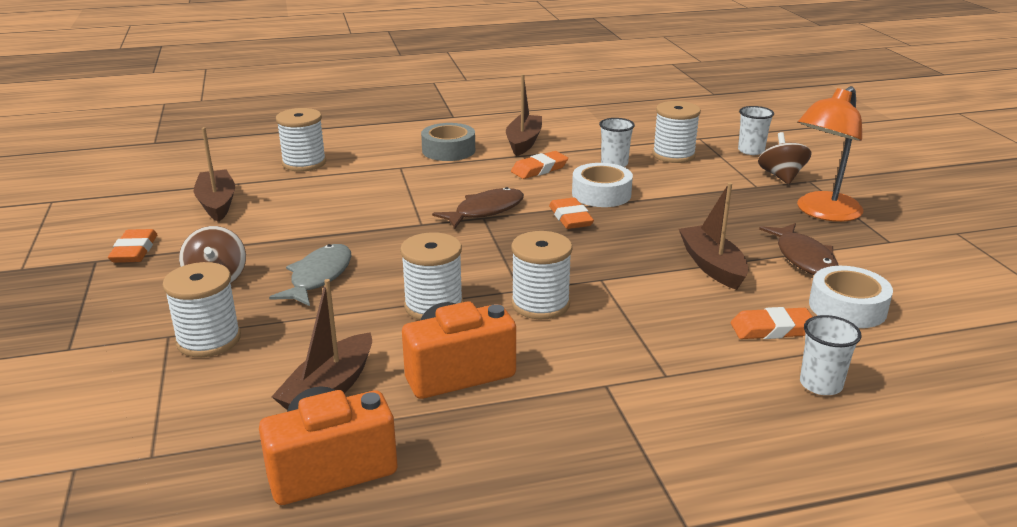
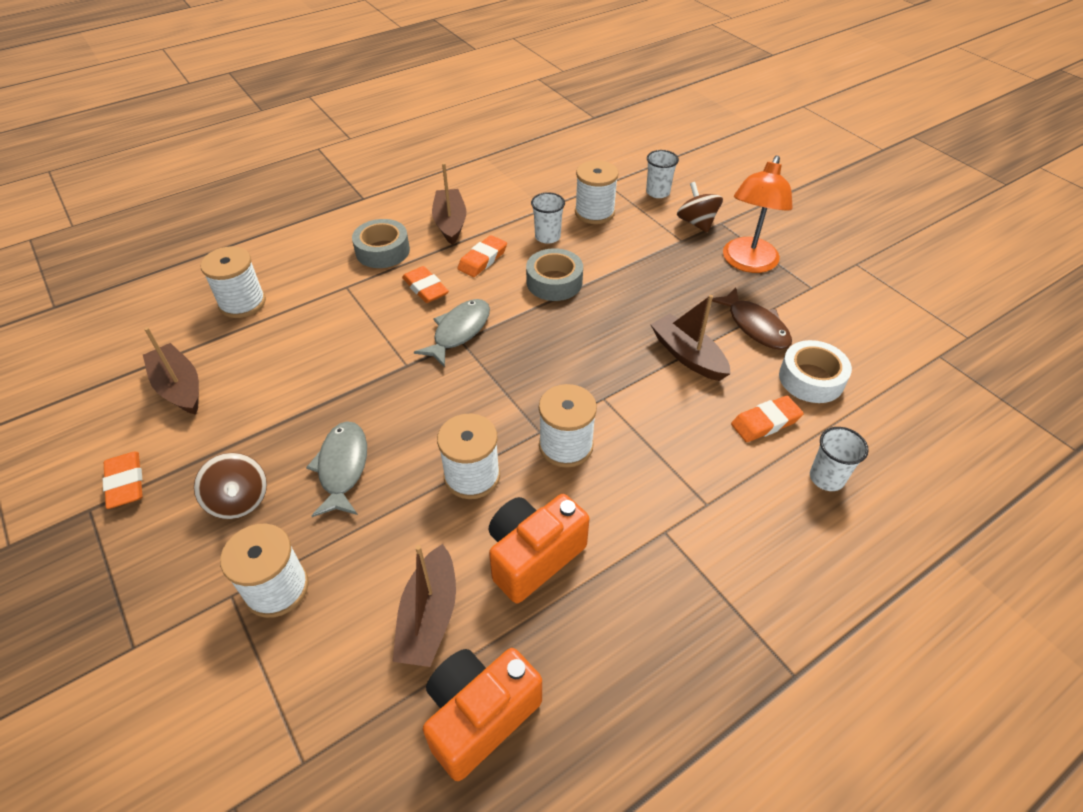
camera: 20 degrees left, 20 degrees up
(485, 211) = (459, 331): brown fish -> grey fish
(570, 218) = (541, 322): orange eraser -> orange eraser (425, 288)
(601, 194) = (554, 282): white tape -> grey tape

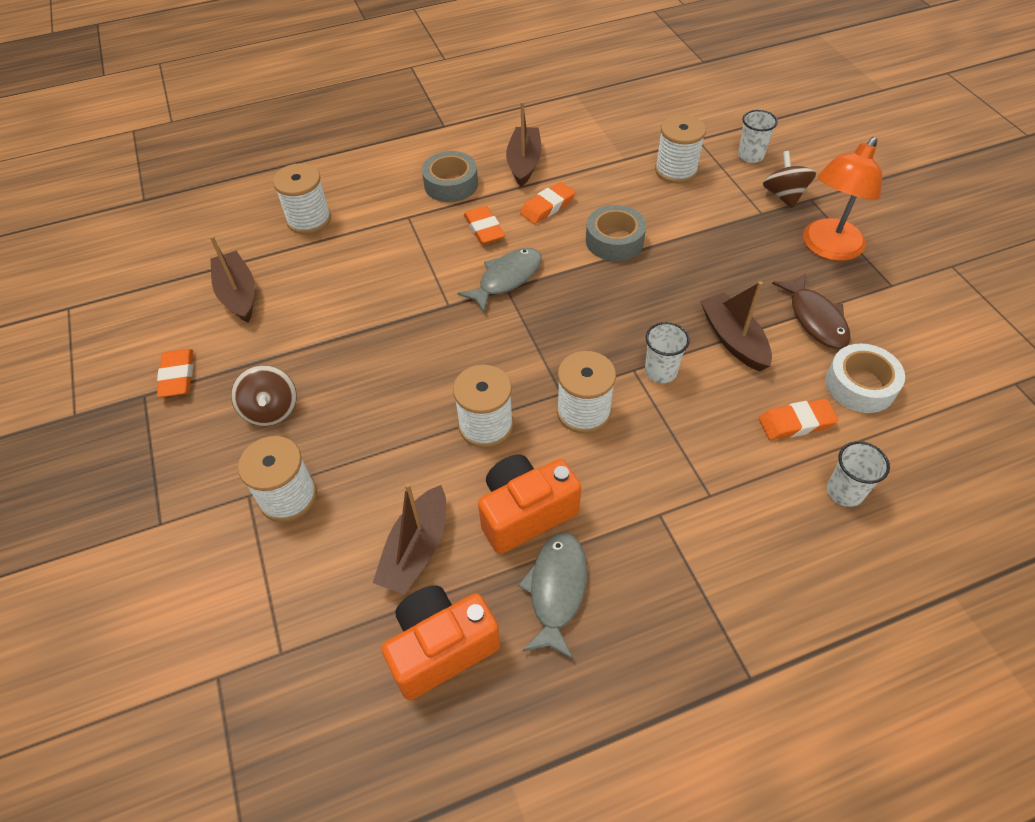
camera: 15 degrees right, 5 degrees up
(342, 467) = (368, 395): grey fish -> grey fish (556, 590)
(547, 237) = (620, 190): white cup -> white cup (660, 371)

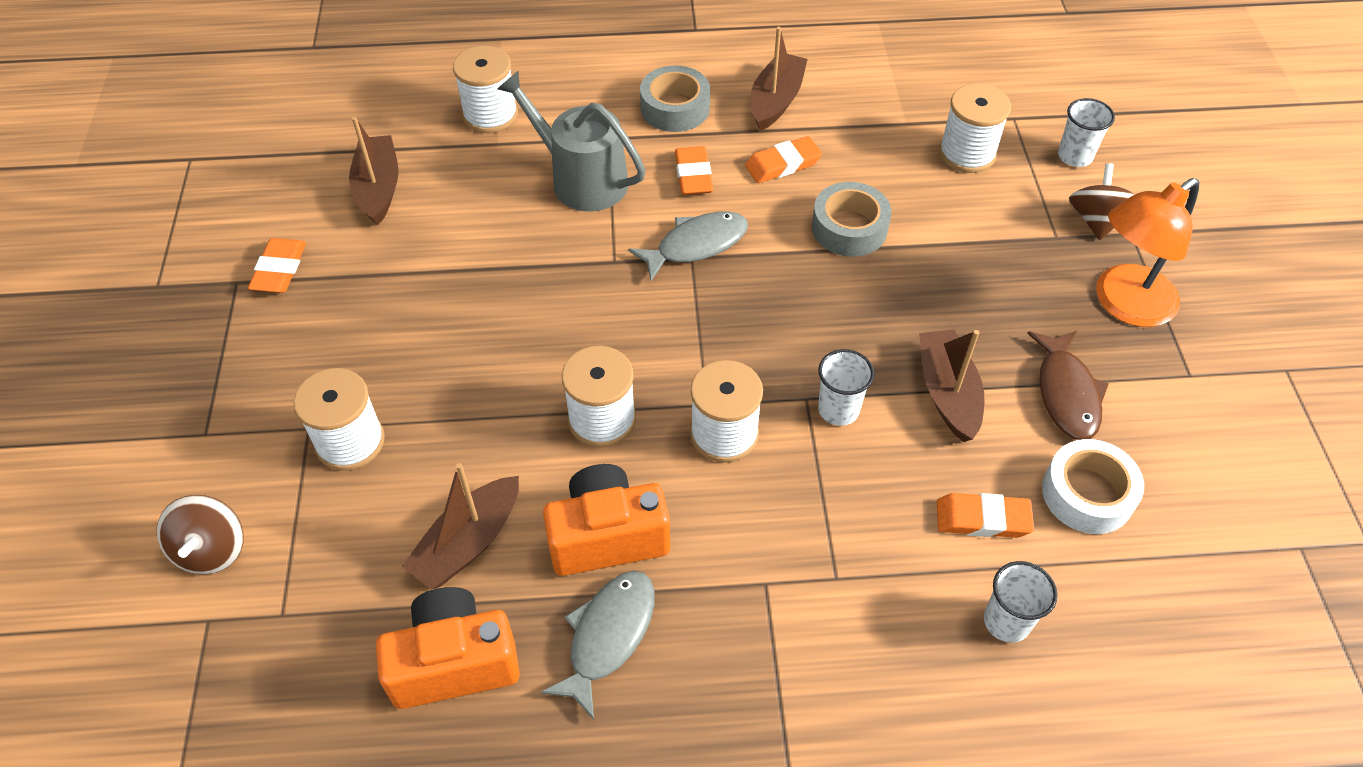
camera: 15 degrees right, 0 degrees up
(271, 410) = (367, 336): brown spinning top -> brown spinning top (212, 550)
(399, 251) = (581, 179): none -> grey watering can

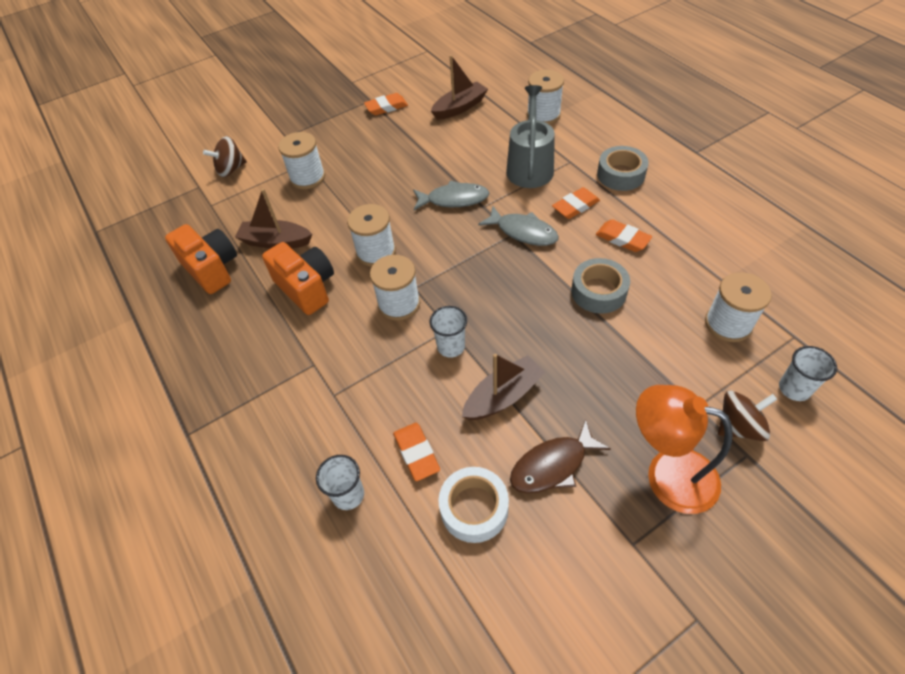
camera: 65 degrees right, 0 degrees up
(608, 636) = (250, 315): grey fish -> grey fish (454, 199)
(775, 101) = (673, 212): brown boat -> none

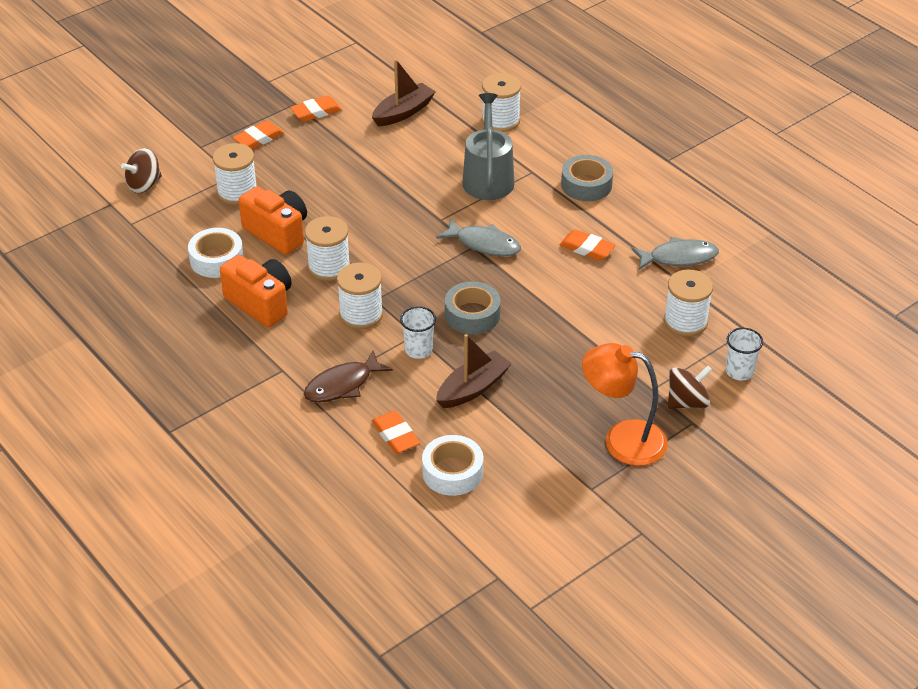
camera: 10 degrees left, 10 degrees down
(212, 269) = (151, 288): orange camera -> orange camera (277, 233)
(276, 242) = (217, 259): brown boat -> white tape
(348, 495) = (336, 468): white cup -> none
(454, 199) = (407, 213): grey fish -> grey fish (679, 257)
(552, 465) = (521, 438): brown fish -> brown fish (342, 385)
(575, 206) = (538, 218): orange eraser -> orange eraser (259, 139)
(598, 291) = (562, 297): grey tape -> grey tape (472, 315)

